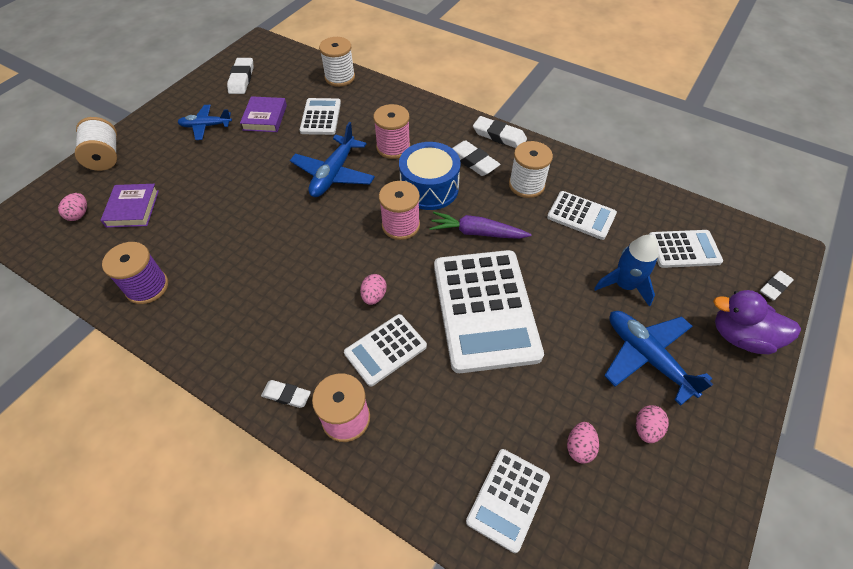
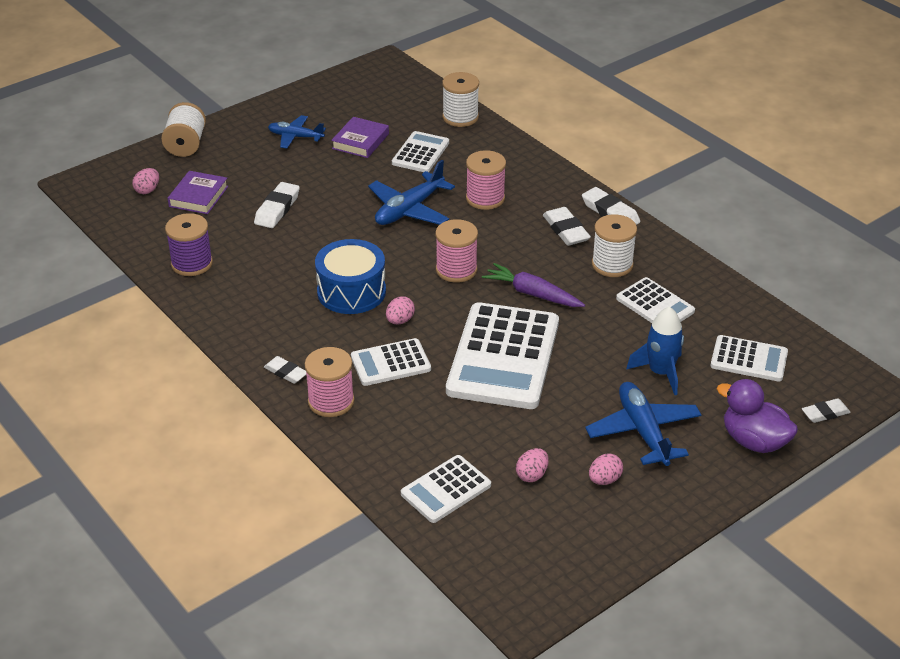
camera: 20 degrees right, 15 degrees down
(242, 79) = (351, 97): white eraser -> white eraser (277, 209)
(429, 188) = (504, 244): blue drum -> blue drum (351, 292)

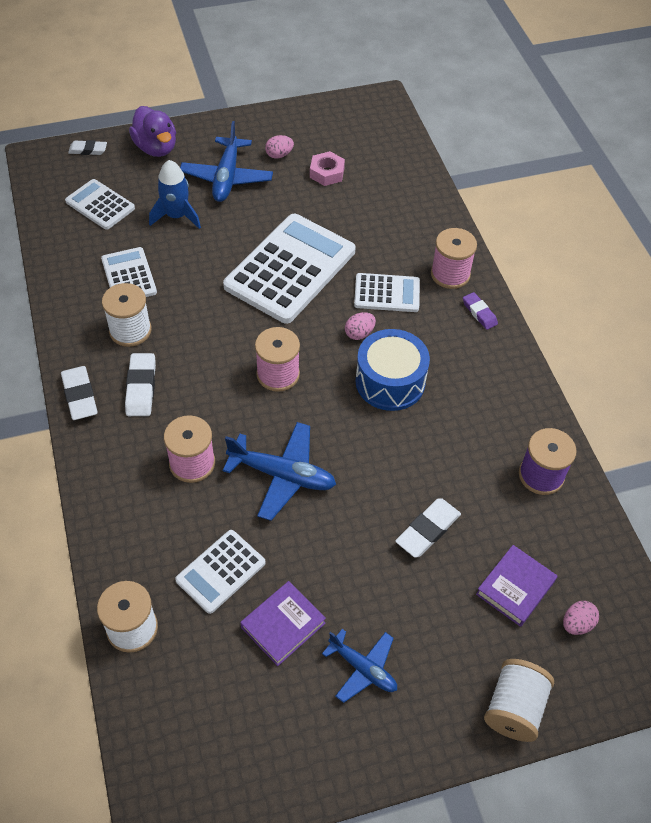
camera: 160 degrees left, 15 degrees up
(286, 372) = (479, 313): white eraser -> purple eraser
(409, 210) = (282, 475): blue plane -> blue plane turned 45 degrees clockwise
(446, 489) = (392, 181): white calculator -> none
(532, 294) = (225, 323): purple carrot -> none
(532, 475) = (327, 173): pink egg -> pink nut

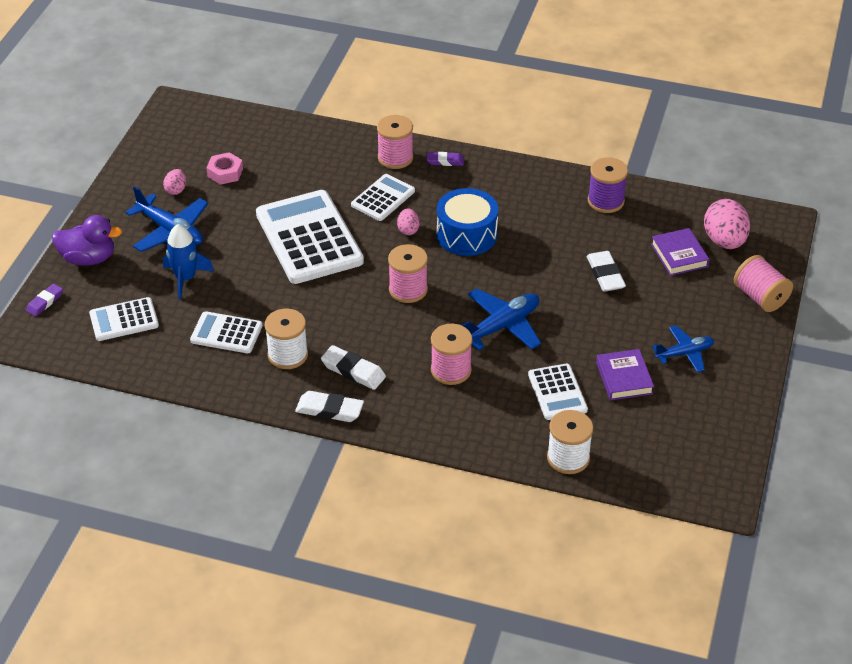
camera: 55 degrees left, 10 degrees down
(88, 150) = (45, 302): white eraser -> purple eraser
(514, 708) = (760, 297): white spool -> pink spool
(577, 624) = (724, 241): pink egg -> pink egg, size x1.96

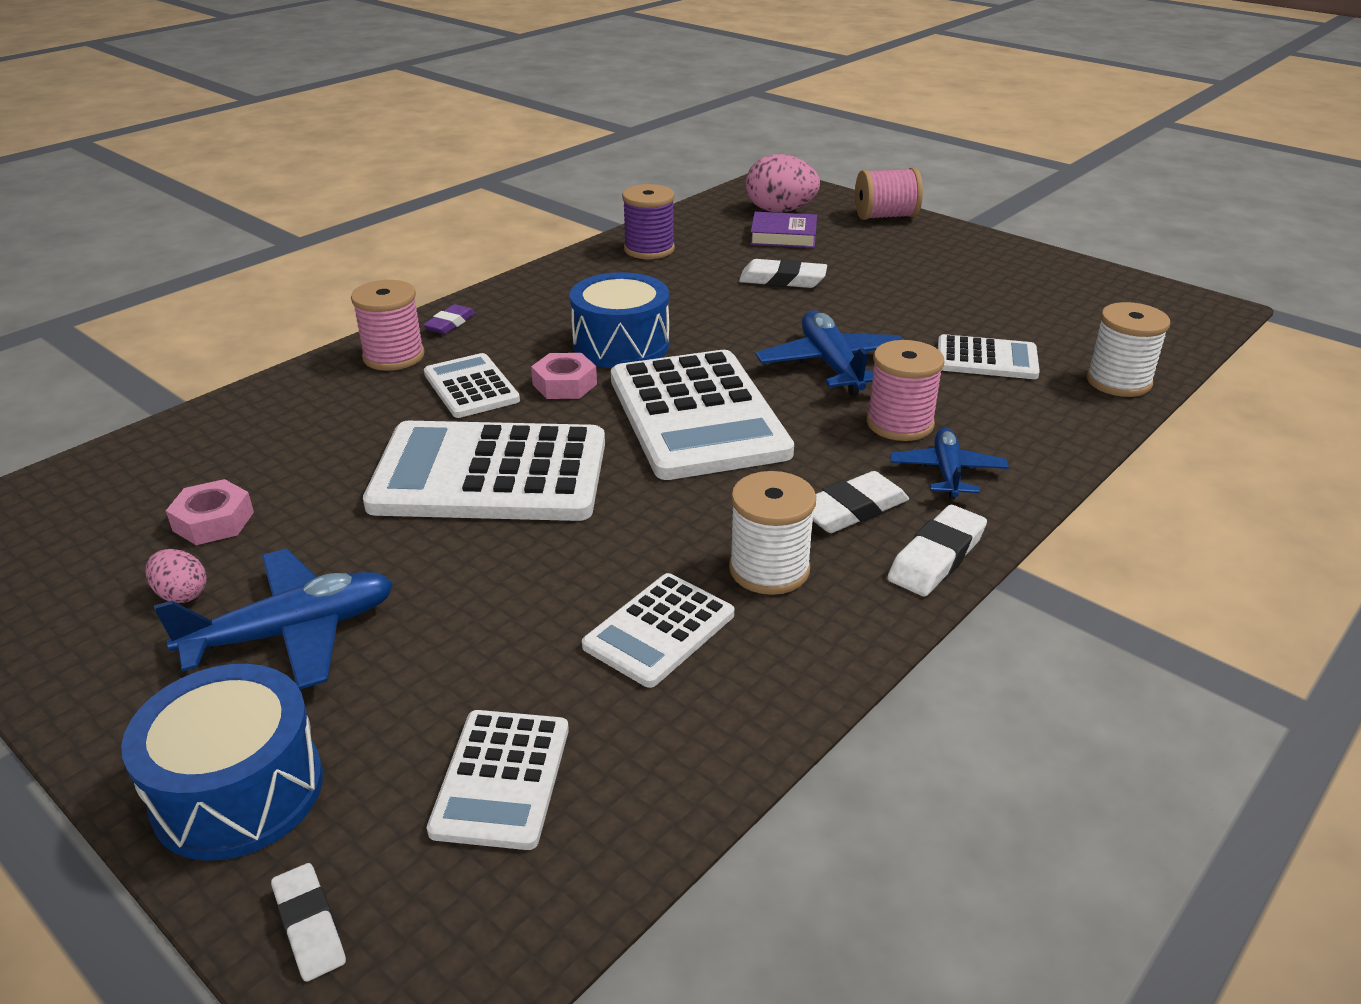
camera: 65 degrees left, 10 degrees down
(45, 302) = (309, 926): purple eraser -> white eraser
(88, 258) = (238, 791): purple duck -> blue drum
(185, 278) = (454, 647): blue rocket -> none
(408, 230) = (564, 384): pink egg -> pink nut
(408, 290) = (697, 416): pink spool -> white calculator
(624, 378) = (980, 313): purple book -> none
(684, 353) = (954, 271): blue plane -> blue plane (947, 472)

